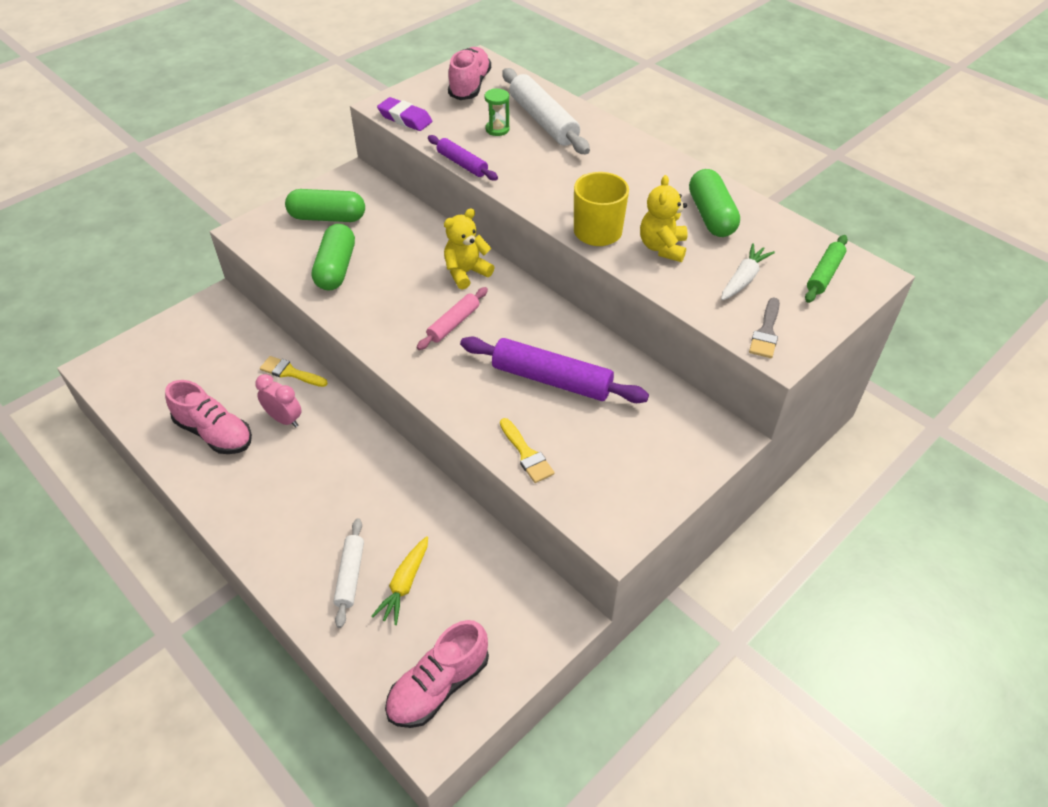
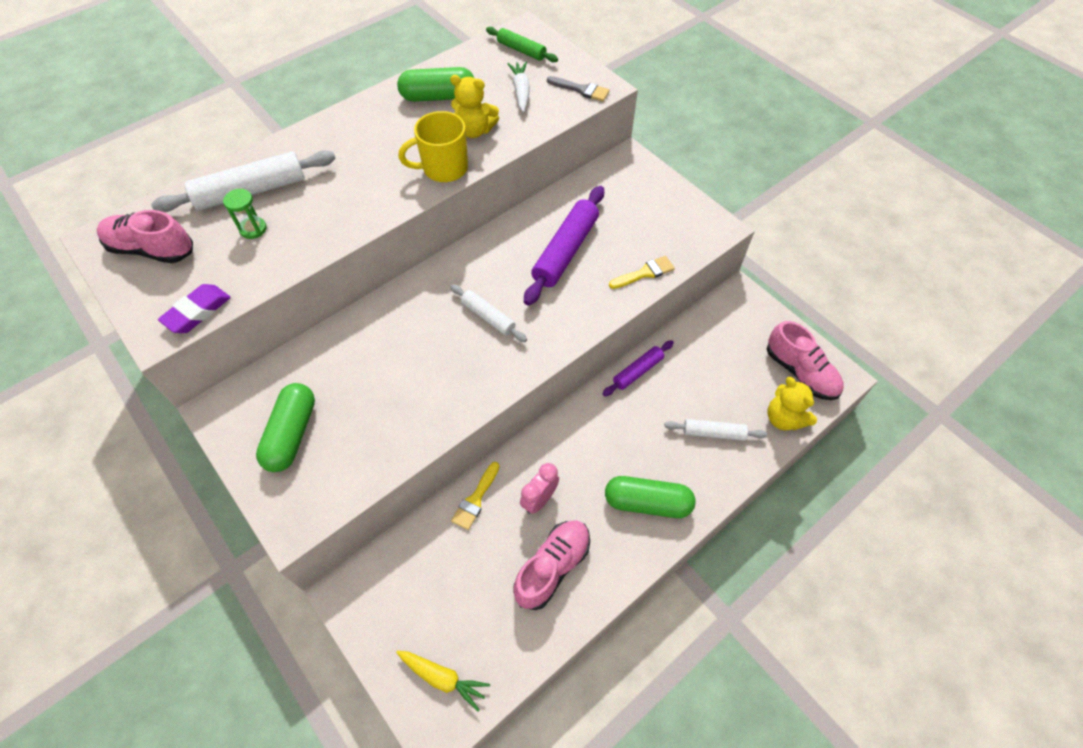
camera: 85 degrees left, 10 degrees up
(336, 268) = (386, 421): green capsule -> green capsule (647, 502)
(404, 584) = (719, 394): yellow carrot -> yellow carrot (443, 678)
(453, 324) = (488, 317): pink rolling pin -> white rolling pin
(462, 164) = (308, 261): purple rolling pin -> purple rolling pin (637, 371)
(466, 273) = (417, 305): yellow teddy bear -> yellow teddy bear (784, 418)
(743, 279) = (521, 91): white carrot -> white carrot turned 45 degrees clockwise

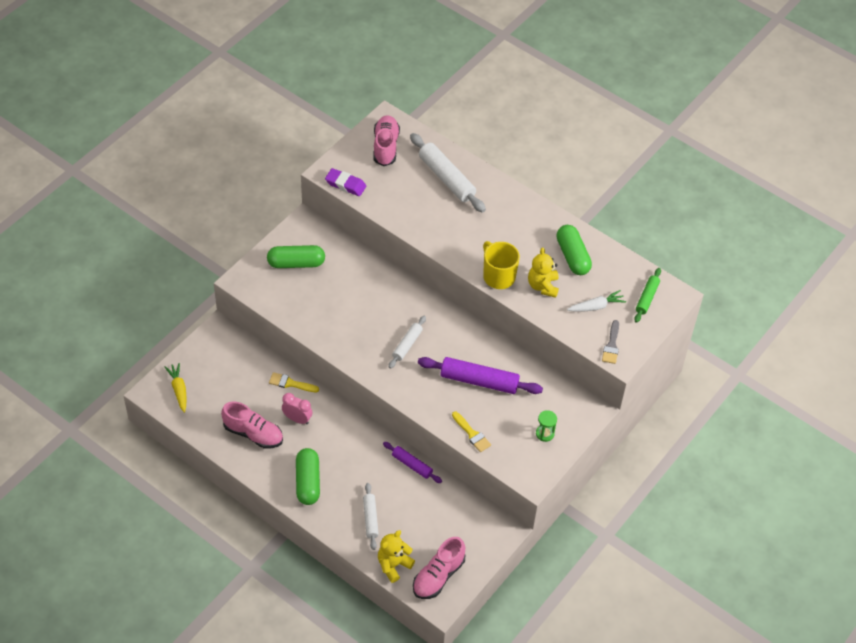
camera: 75 degrees right, 5 degrees down
(253, 229) = (415, 189): green hourglass -> green hourglass (545, 434)
(443, 678) = (179, 390): yellow carrot -> yellow carrot turned 150 degrees clockwise

